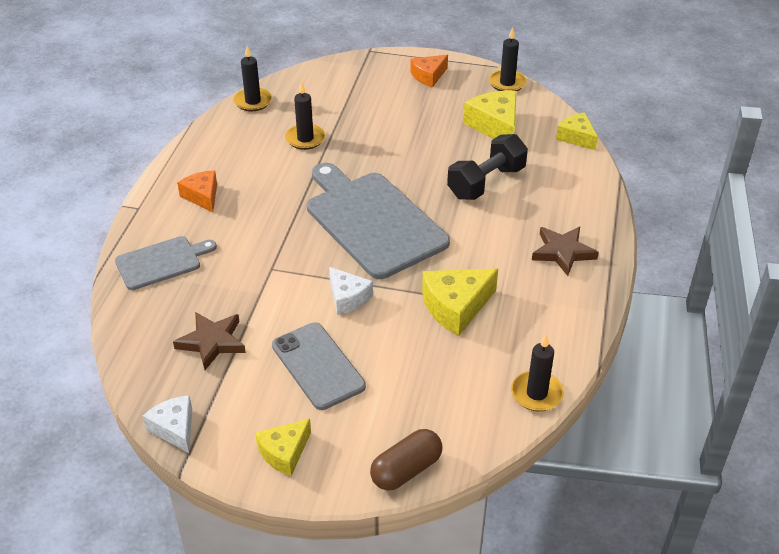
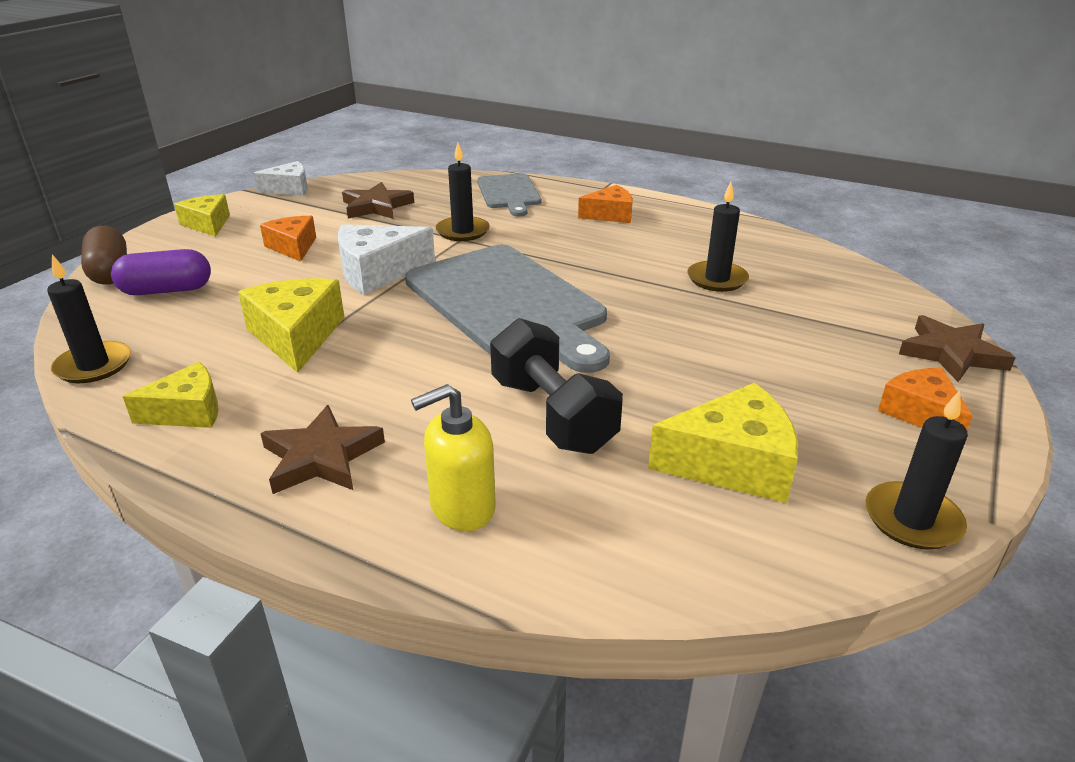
camera: 105 degrees right, 10 degrees down
(253, 101) = (816, 254): black candle -> black candle (462, 231)
(318, 366) = (293, 247): grey phone -> orange cheese
(348, 298) = (378, 272): white cheese -> white cheese, size x1.53
(367, 64) = (951, 353): none -> brown star
(372, 221) = (508, 303): grey cutting board -> grey cutting board turned 75 degrees clockwise
(422, 411) = (167, 290): none -> purple capsule
(569, 197) = (462, 507): none -> yellow soap dispenser
(576, 137) = (669, 581): yellow cheese -> yellow cheese (188, 411)

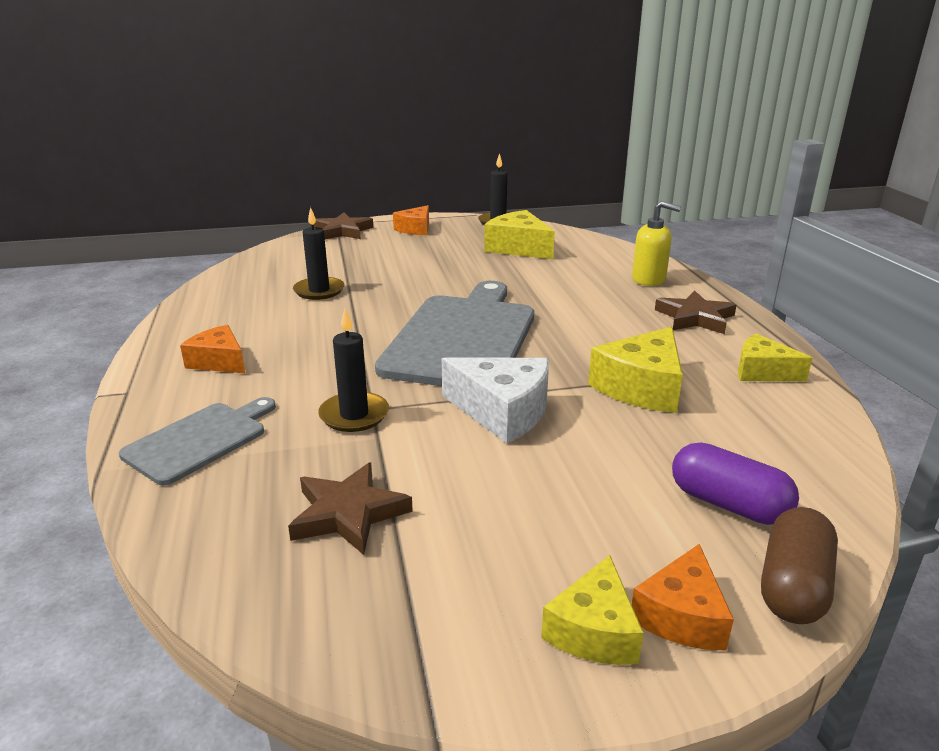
camera: 130 degrees left, 5 degrees down
(93, 366) = (832, 442): black candle -> none
(289, 189) = (372, 662): white cheese -> none
(293, 247) = (534, 495): orange cheese -> orange cheese (681, 615)
(552, 415) = (555, 285): black dumbbell -> none

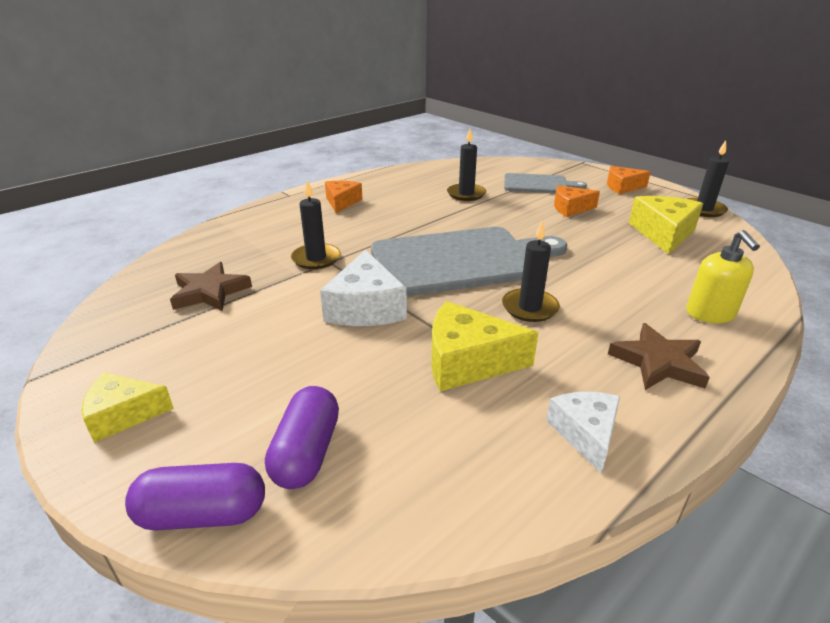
camera: 60 degrees right, 5 degrees up
(200, 440) = (256, 228): grey cutting board -> grey cutting board (538, 184)
(343, 231) = (572, 168): brown star -> none
(581, 335) = (529, 308): none -> black candle
(681, 615) = (148, 453): orange cheese -> orange cheese (570, 208)
(762, 371) = (585, 433): yellow cheese -> white cheese
(793, 586) = (203, 514): brown capsule -> purple capsule

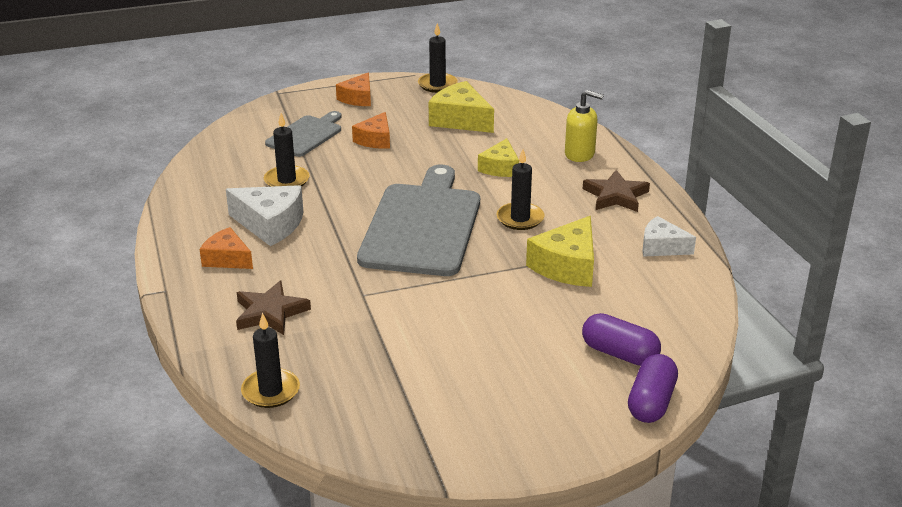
camera: 65 degrees left, 0 degrees up
(123, 414) = (529, 434): yellow cheese -> yellow cheese (500, 168)
(210, 292) = (365, 374): brown star -> brown star (270, 312)
(316, 258) = (350, 301): black candle -> black candle (270, 391)
(365, 307) = (462, 292): white cheese -> white cheese (270, 224)

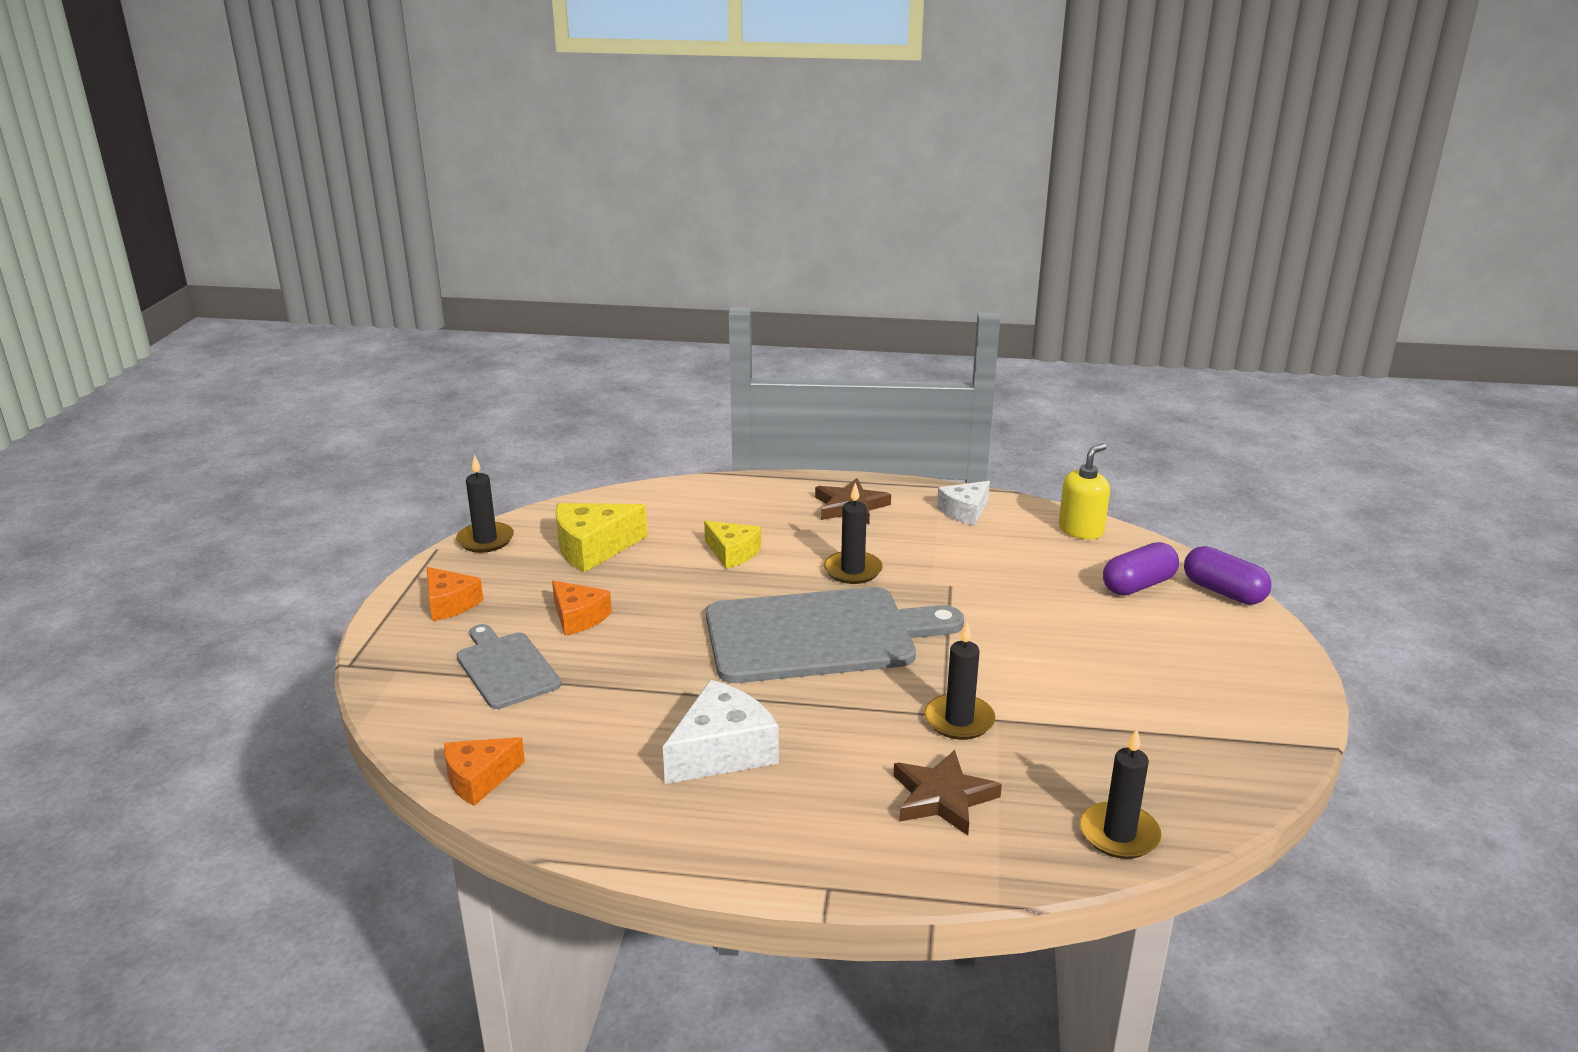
camera: 65 degrees left, 5 degrees down
(227, 259) = (784, 809): orange cheese -> orange cheese (479, 779)
(286, 180) = (616, 712): black candle -> black candle (959, 720)
(422, 226) = (819, 635): grey cutting board -> grey cutting board turned 135 degrees clockwise
(567, 266) = (966, 569): yellow cheese -> none
(580, 154) = (748, 501): yellow soap dispenser -> yellow soap dispenser (1081, 530)

